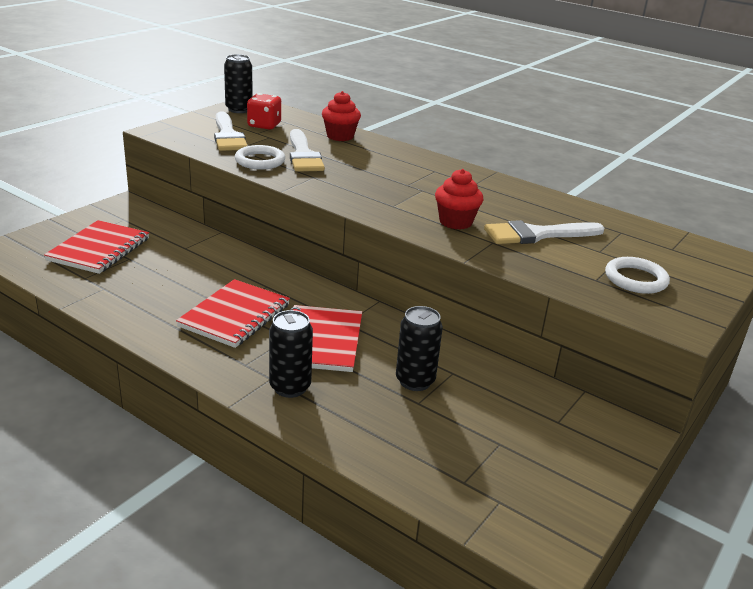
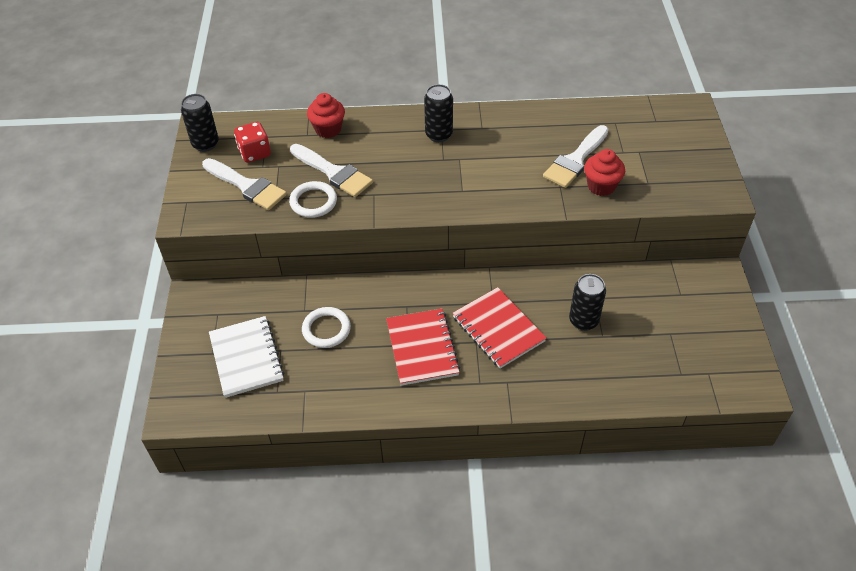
camera: 35 degrees left, 20 degrees up
(99, 249) = (246, 358): red notebook -> white notebook
(290, 387) = (526, 380): black can -> black can (439, 135)
(455, 222) = (518, 181): red cupcake -> red cupcake (601, 186)
(635, 279) = (666, 167): white ring -> white ring (326, 329)

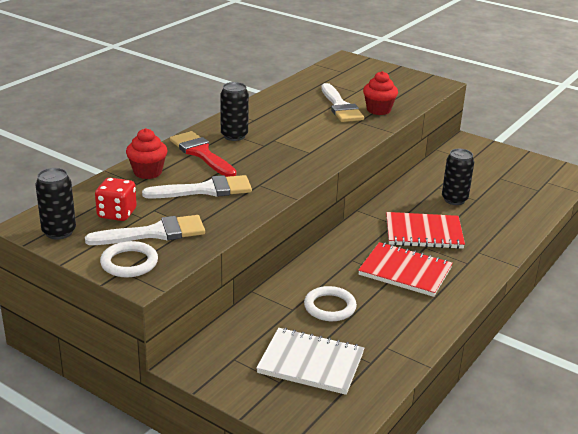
camera: 55 degrees left, 20 degrees down
(313, 202) = (226, 211): white ring -> white ring (129, 263)
(388, 136) = (201, 153): none -> red brush

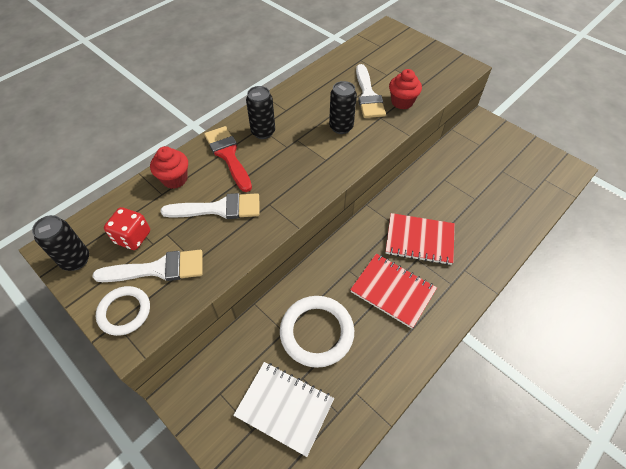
camera: 10 degrees right, 25 degrees up
(330, 307) = (317, 332): white ring -> white ring, size x1.61
(454, 200) = (455, 197): black can -> black can (341, 127)

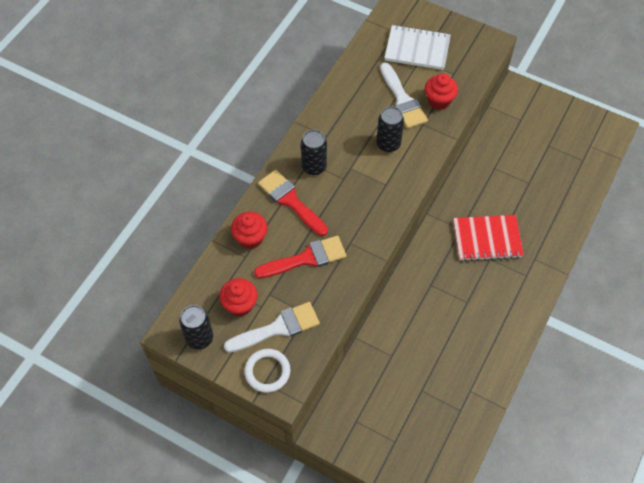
camera: 15 degrees left, 5 degrees up
(132, 237) = (240, 305): red dice -> red cupcake
(219, 208) = (306, 258): white brush -> red brush
(284, 408) = (415, 418): white notebook -> white notebook (417, 49)
(317, 332) = (420, 349): white ring -> none
(393, 291) = (476, 294): red notebook -> none

